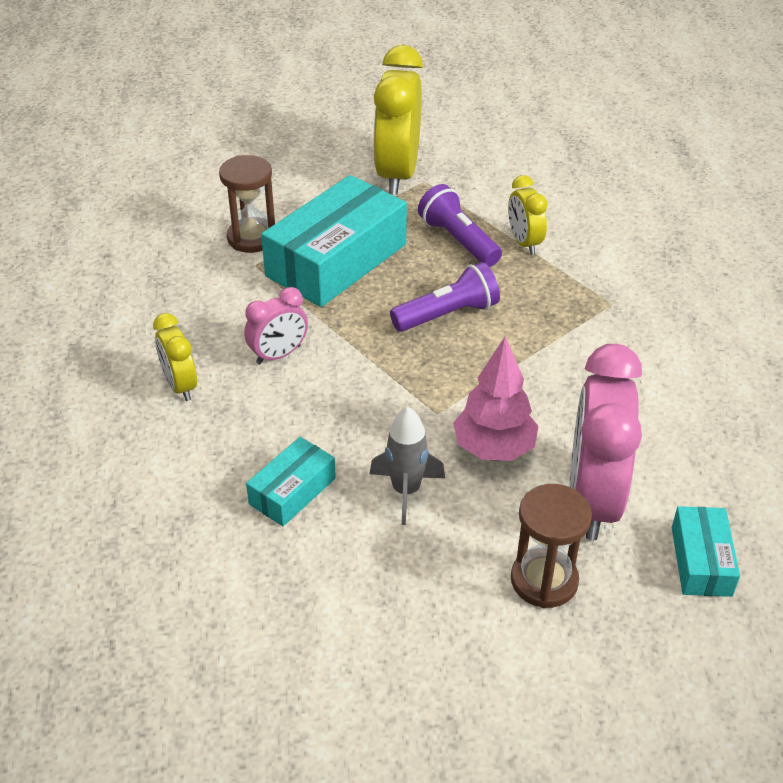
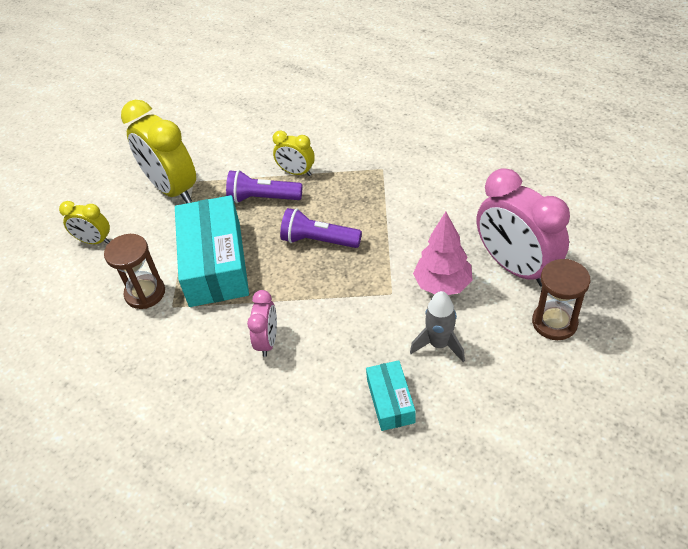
camera: 45 degrees left, 5 degrees up
(180, 386) = (242, 411): yellow clock -> yellow clock (94, 241)
(448, 315) = (318, 240): purple flashlight -> purple flashlight turned 90 degrees counterclockwise
(701, 561) = (591, 251): turquoise box -> none

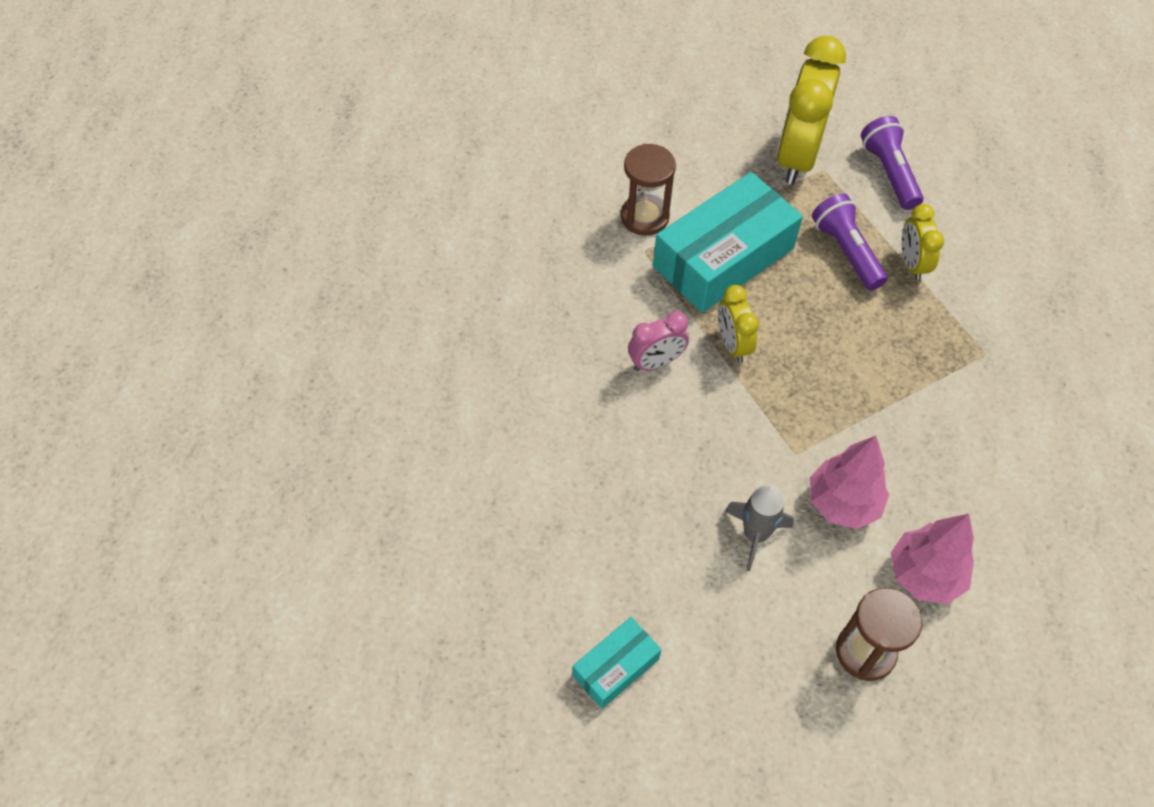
camera: 55 degrees right, 10 degrees up
(94, 241) = (679, 131): yellow clock -> yellow clock (732, 344)
(318, 240) = (822, 341): purple flashlight -> purple flashlight (889, 173)
(390, 401) = (652, 517): turquoise box -> turquoise box (616, 667)
(515, 267) = (924, 575): pink clock -> pink tree

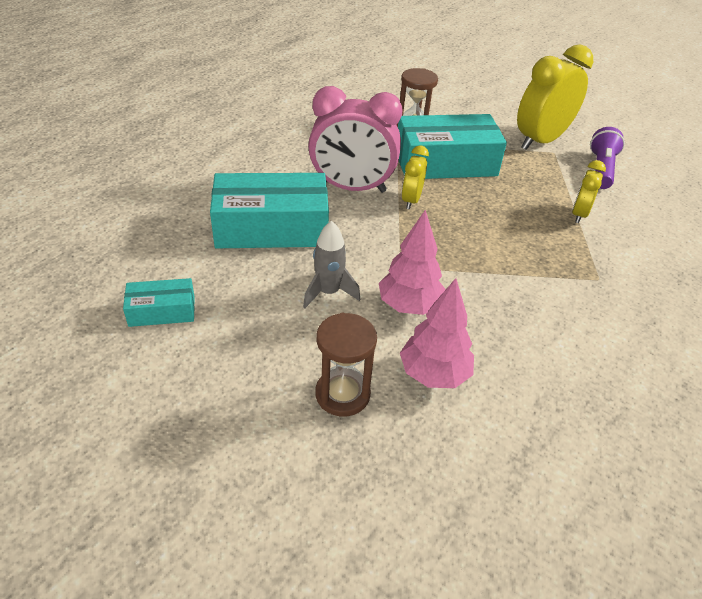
camera: 30 degrees right, 15 degrees down
(622, 479) = (271, 228): none -> turquoise box
(656, 362) = (352, 188): pink clock -> pink clock, size x1.94
(846, 251) = (535, 191): purple flashlight -> none

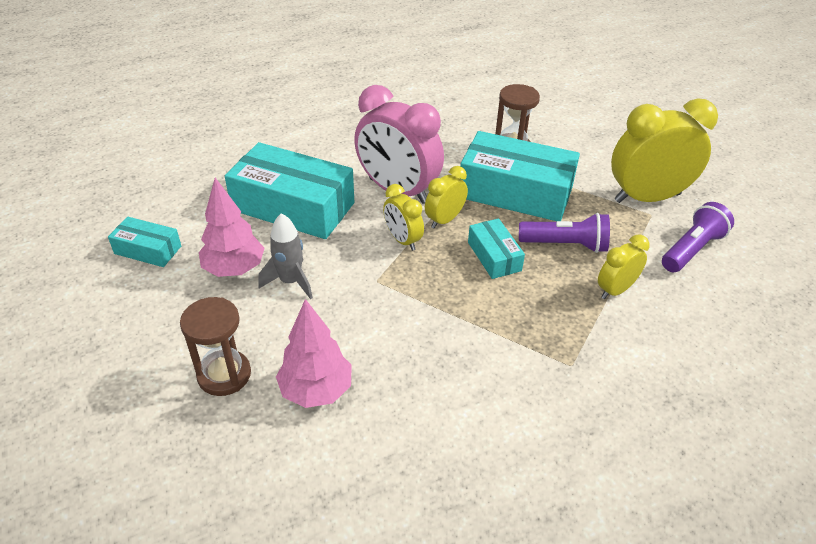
camera: 30 degrees right, 0 degrees up
(392, 227) = (402, 240): none -> yellow clock
(409, 306) = (351, 320): pink tree -> pink tree (234, 269)
(474, 217) = (494, 256): none -> turquoise box
(517, 192) = (565, 245): none -> purple flashlight

